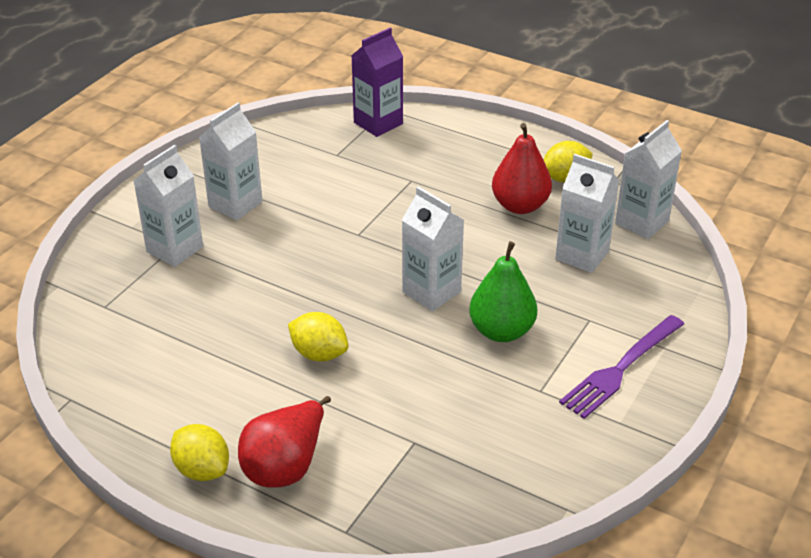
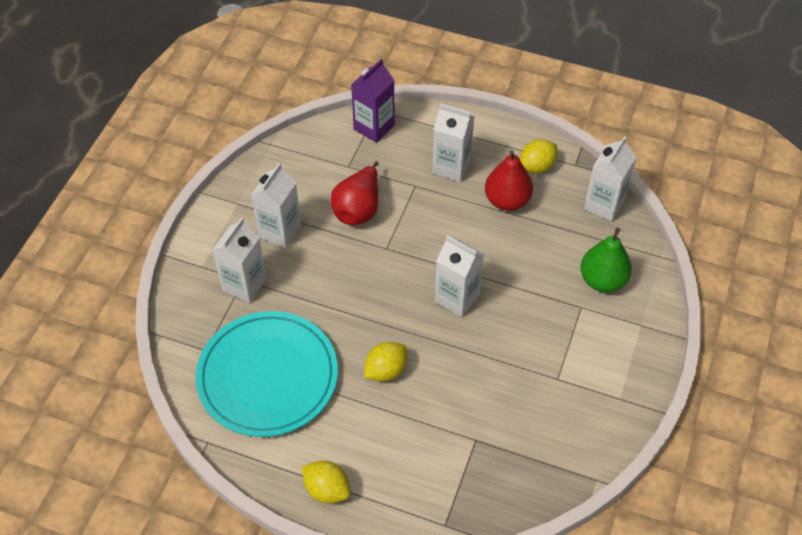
camera: 10 degrees left, 15 degrees up
(170, 342) = (268, 376): none -> turquoise plate
(286, 466) = (387, 476): red pear -> red pear (358, 209)
(319, 354) = (385, 370): yellow lemon -> yellow lemon turned 60 degrees counterclockwise
(501, 331) = (518, 328): green pear -> green pear (602, 280)
(582, 255) = (564, 244): white carton -> white carton (451, 167)
(620, 369) = (612, 350): purple fork -> none

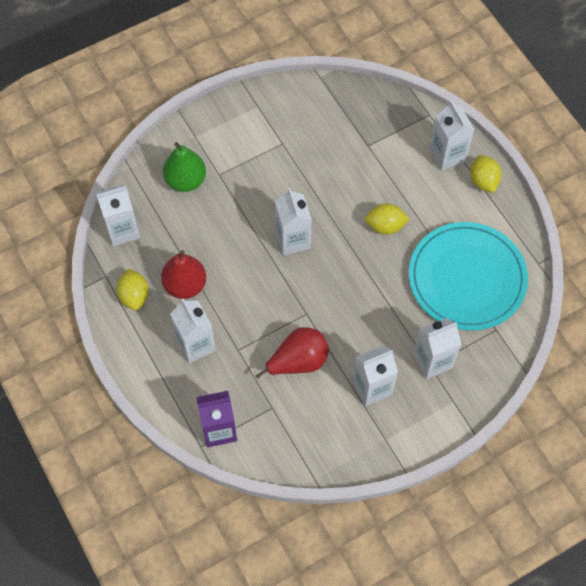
camera: 140 degrees left, 10 degrees up
(387, 490) = (447, 155): none -> white carton
(536, 166) = (134, 296): yellow lemon -> yellow lemon turned 75 degrees clockwise

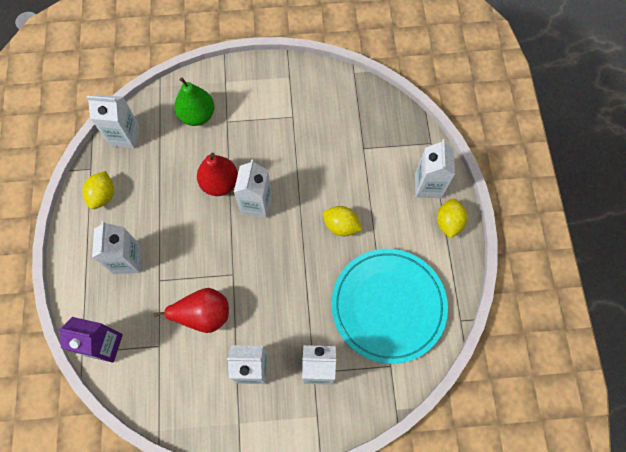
camera: 25 degrees right, 5 degrees up
(185, 285) = (148, 204): red pear -> red pear (220, 183)

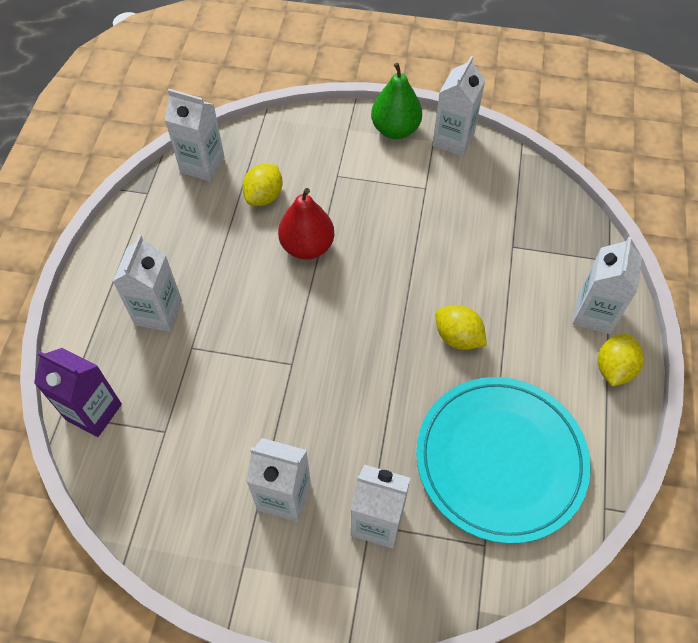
camera: 15 degrees right, 10 degrees down
(103, 195) = (152, 228): yellow lemon -> yellow lemon (264, 196)
(197, 115) = (301, 160): green pear -> green pear (395, 130)
(203, 314) = (236, 406): red pear -> none
(256, 204) = (349, 283): white carton -> white carton (453, 140)

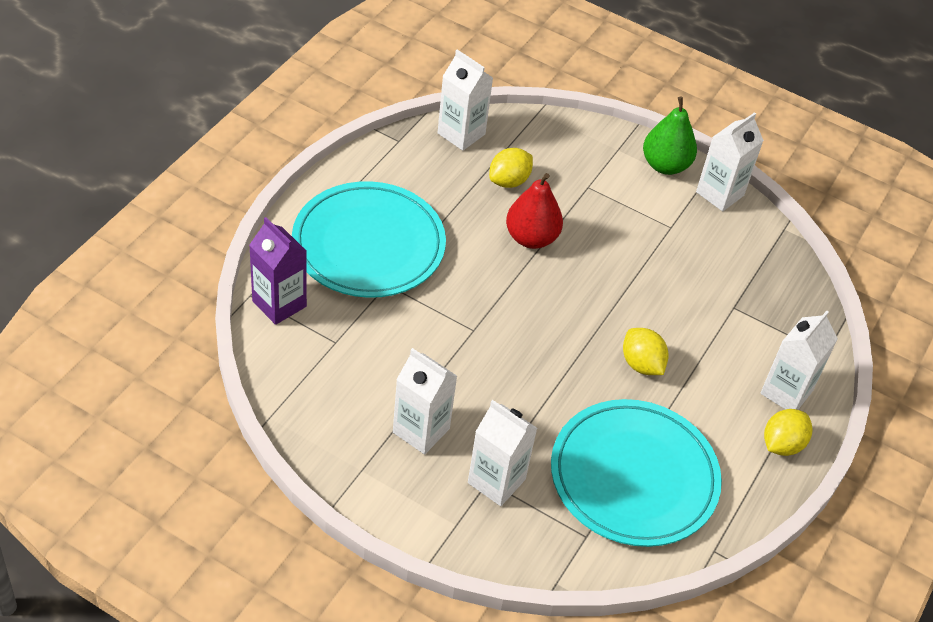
camera: 15 degrees right, 10 degrees down
(158, 312) = (368, 244): white carton -> turquoise plate

